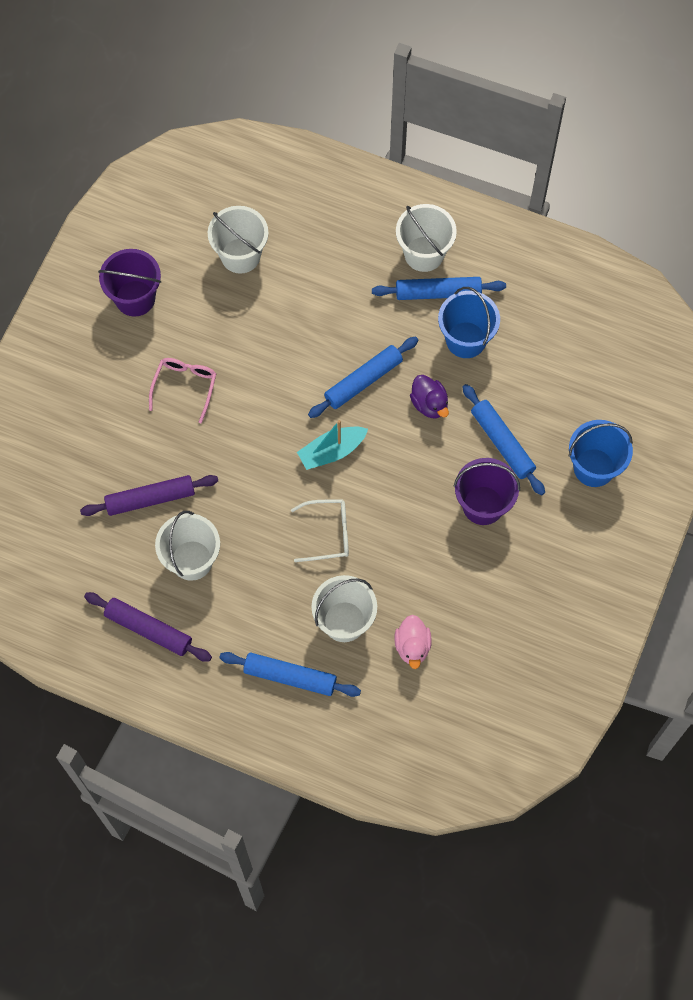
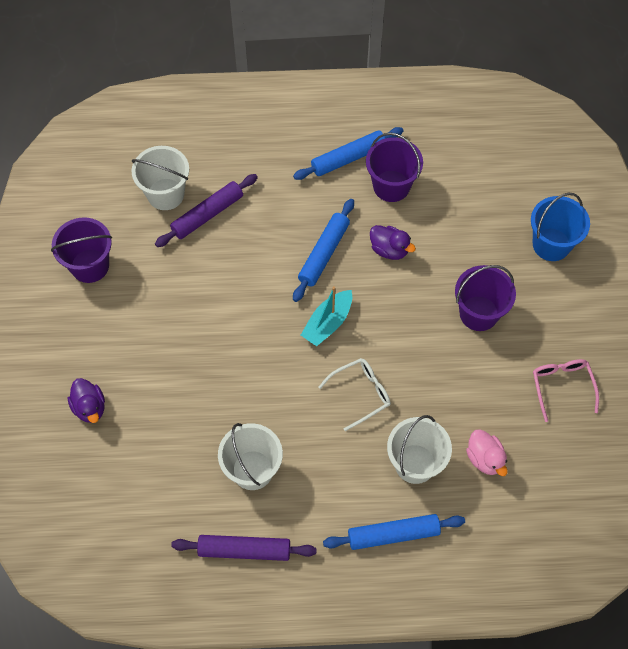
camera: 25 degrees left, 5 degrees down
(72, 436) = (90, 407): none -> purple duck
(150, 498) = (188, 432): purple rolling pin -> purple rolling pin (207, 214)
(185, 387) = (171, 322): pink glasses -> pink glasses (562, 387)
(424, 254) = (320, 132): white bucket -> none
(466, 340) = (391, 186): blue bucket -> purple bucket
(502, 443) = (466, 256): blue rolling pin -> none

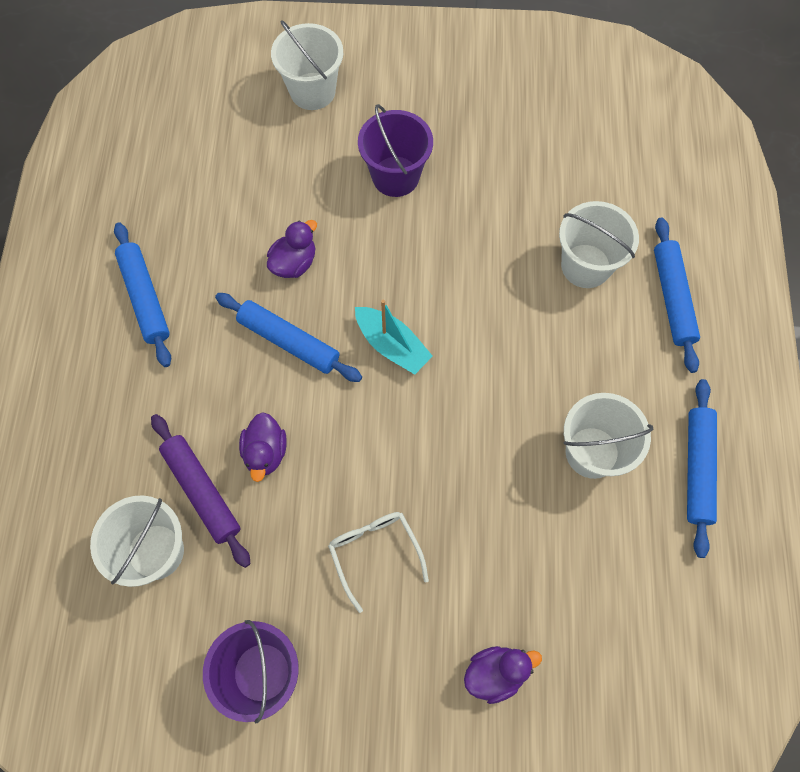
camera: 85 degrees left, 5 degrees up
(237, 249) = (265, 452): none -> purple duck
(244, 550) = (697, 469): purple rolling pin -> blue rolling pin
(360, 394) = (493, 316): white glasses -> white glasses (375, 553)
(391, 186) = (199, 251): purple bucket -> none
(485, 458) = (580, 194): pink duck -> none
(551, 244) = (312, 91): blue bucket -> white bucket
(562, 387) = (496, 108): pink glasses -> none

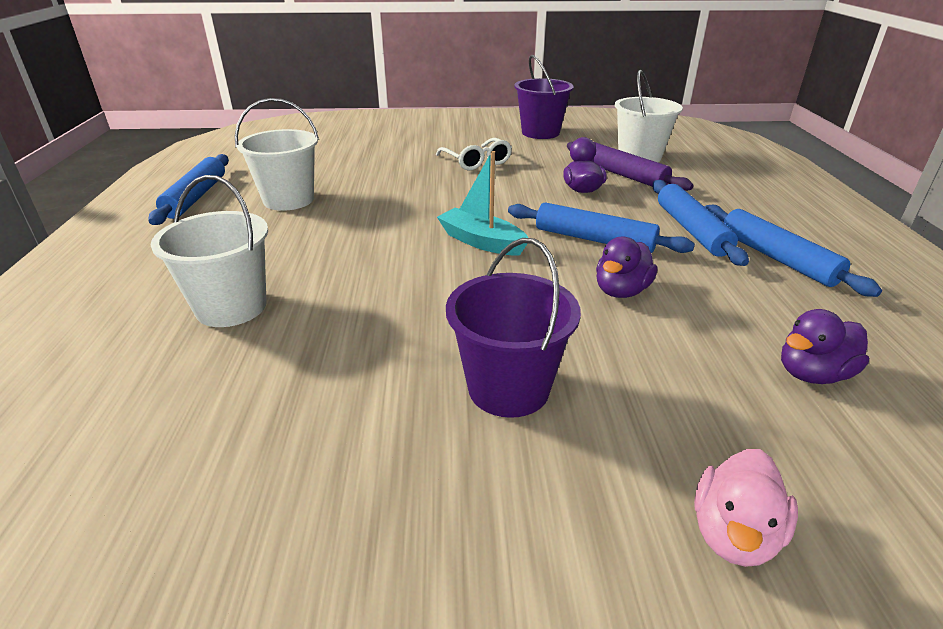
camera: 175 degrees right, 35 degrees down
(312, 91) = (733, 534): white bucket -> pink duck
(495, 673) = (390, 137): purple duck -> purple duck (812, 374)
(672, 298) = (133, 287): blue rolling pin -> blue rolling pin (691, 230)

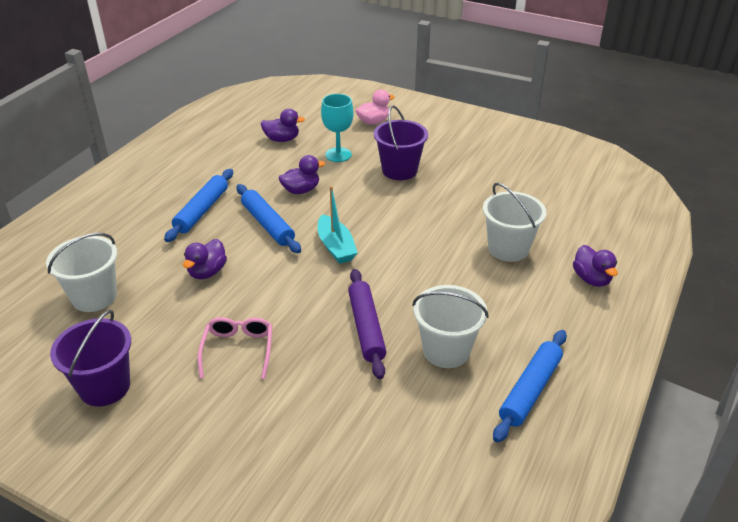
camera: 150 degrees left, 5 degrees up
(90, 304) = (591, 279): none -> purple duck
(476, 161) = (238, 350): white glasses -> pink glasses
(623, 175) = (150, 277): purple rolling pin -> purple rolling pin (366, 328)
(663, 379) = (338, 155): none -> turquoise goblet
(776, 258) = (195, 179): blue rolling pin -> none

